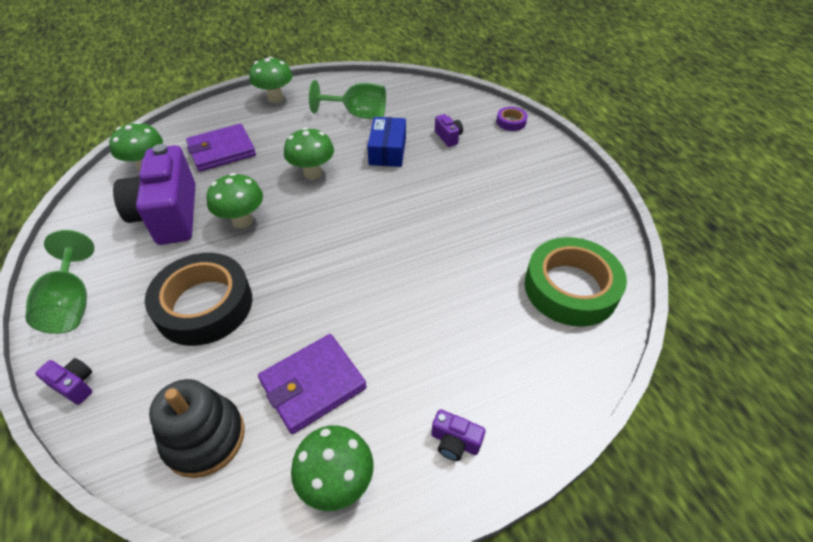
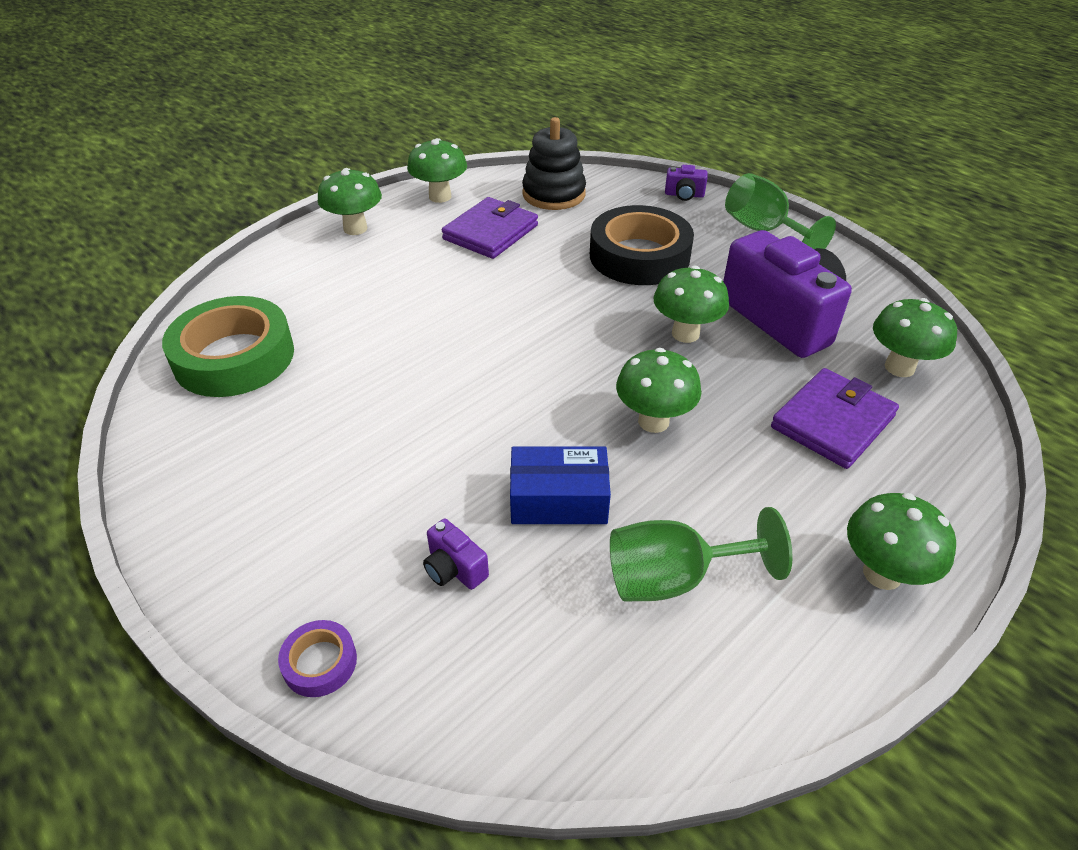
camera: 160 degrees right, 5 degrees down
(387, 151) = (558, 499): blue box -> blue box turned 75 degrees counterclockwise
(455, 442) = (355, 228): purple camera -> green mushroom

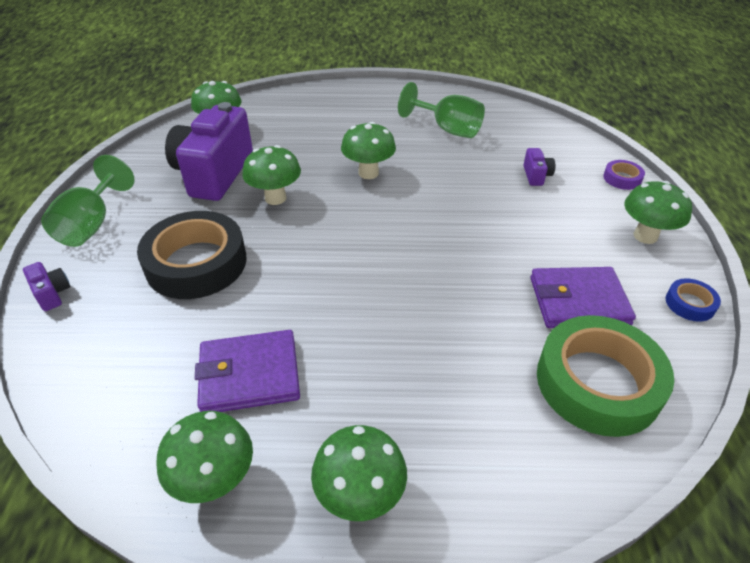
camera: 135 degrees left, 0 degrees up
(159, 483) = (690, 304): none -> blue tape
(554, 194) = (124, 383): black stacking toy -> none
(558, 499) = (459, 172): blue box -> none
(832, 422) = (294, 130): purple wallet -> purple wallet (578, 301)
(882, 574) = (372, 95): green mushroom -> green mushroom (645, 236)

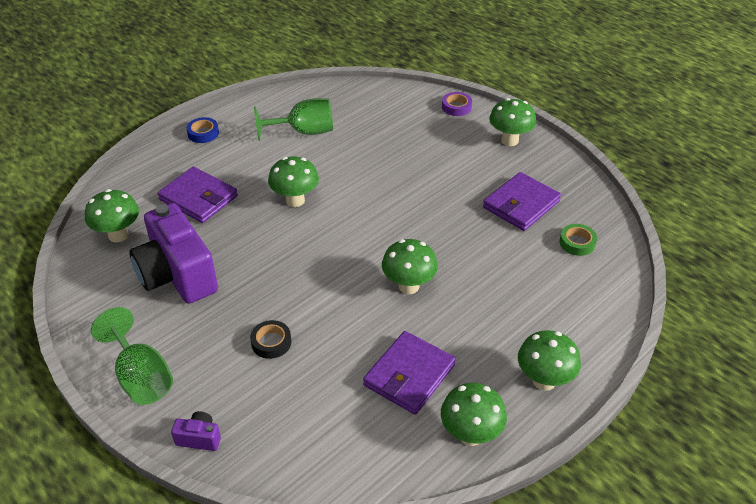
camera: 45 degrees left, 0 degrees up
(196, 263) = (271, 342): black tape -> black tape, size x0.44
(275, 198) = (256, 261): green mushroom -> green mushroom (408, 286)
(304, 133) = (198, 198): none -> purple wallet
(536, 176) = (406, 135): purple camera -> none
(597, 382) = (577, 243): green tape -> green tape, size x0.44
(690, 304) = (571, 169): blue tape -> blue tape (203, 133)

